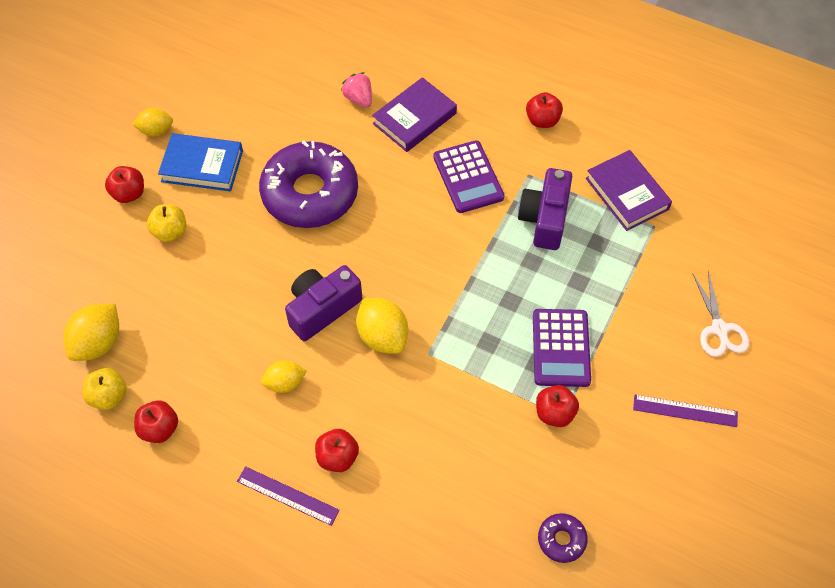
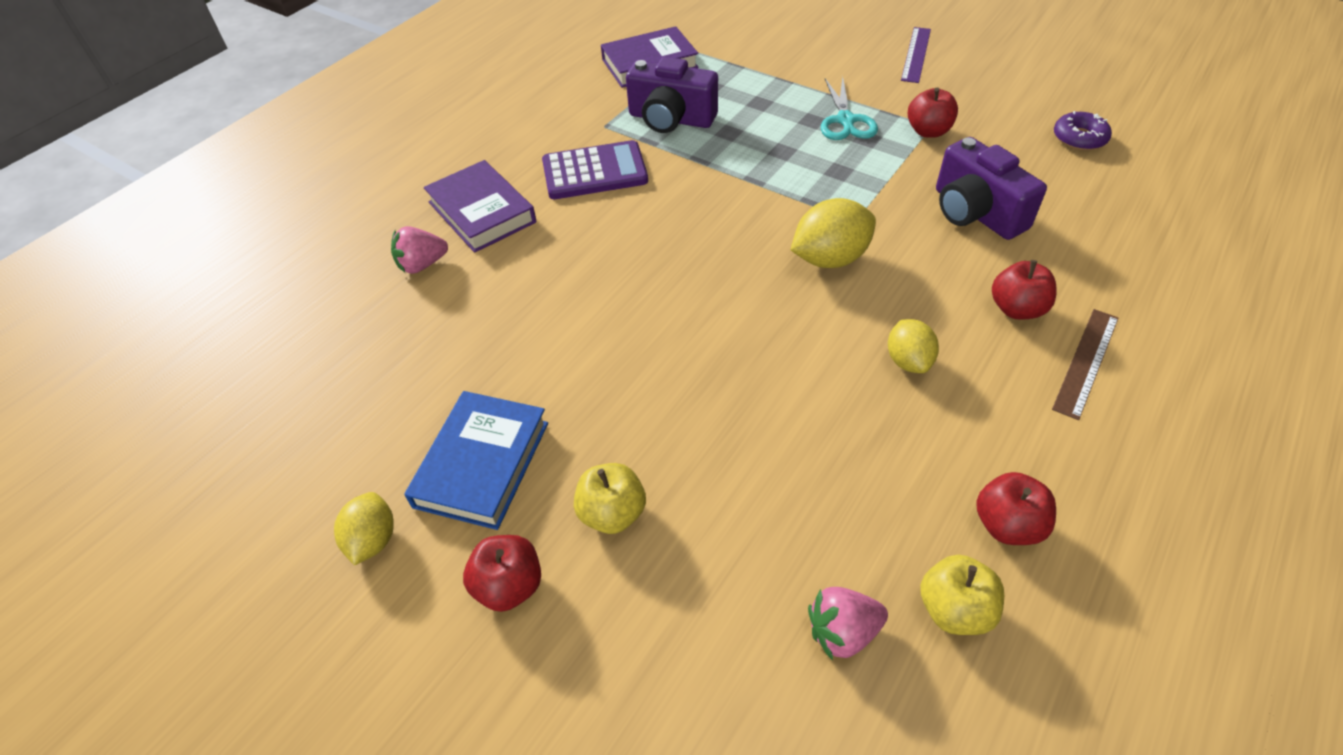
camera: 80 degrees left, 10 degrees down
(98, 343) = (842, 632): yellow lemon -> pink strawberry
(287, 496) = (1086, 362): purple ruler -> brown ruler
(310, 193) = (579, 324): purple donut -> none
(322, 309) = (784, 317): purple camera -> purple camera (975, 212)
(542, 120) = (527, 110): red apple -> none
(561, 348) = (846, 121): purple calculator -> turquoise scissors
(719, 330) = (823, 28): white scissors -> none

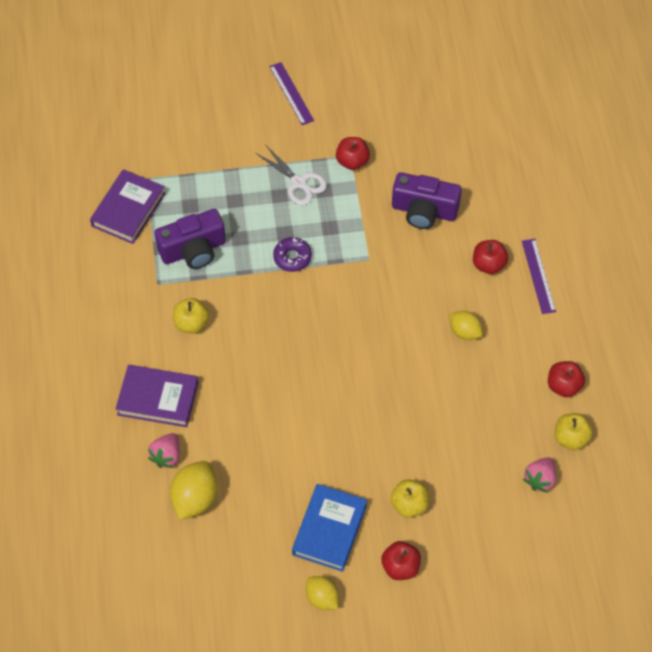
camera: 45 degrees left, 10 degrees up
(482, 464) = (329, 530): blue book -> blue book turned 45 degrees clockwise
(594, 172) = (191, 323): purple calculator -> yellow apple
(830, 258) = (378, 294): yellow lemon -> yellow lemon (195, 498)
(846, 121) = (299, 183): turquoise scissors -> white scissors
(1079, 138) = (435, 114): purple donut -> purple donut (292, 257)
(1086, 362) = (538, 276): brown ruler -> purple ruler

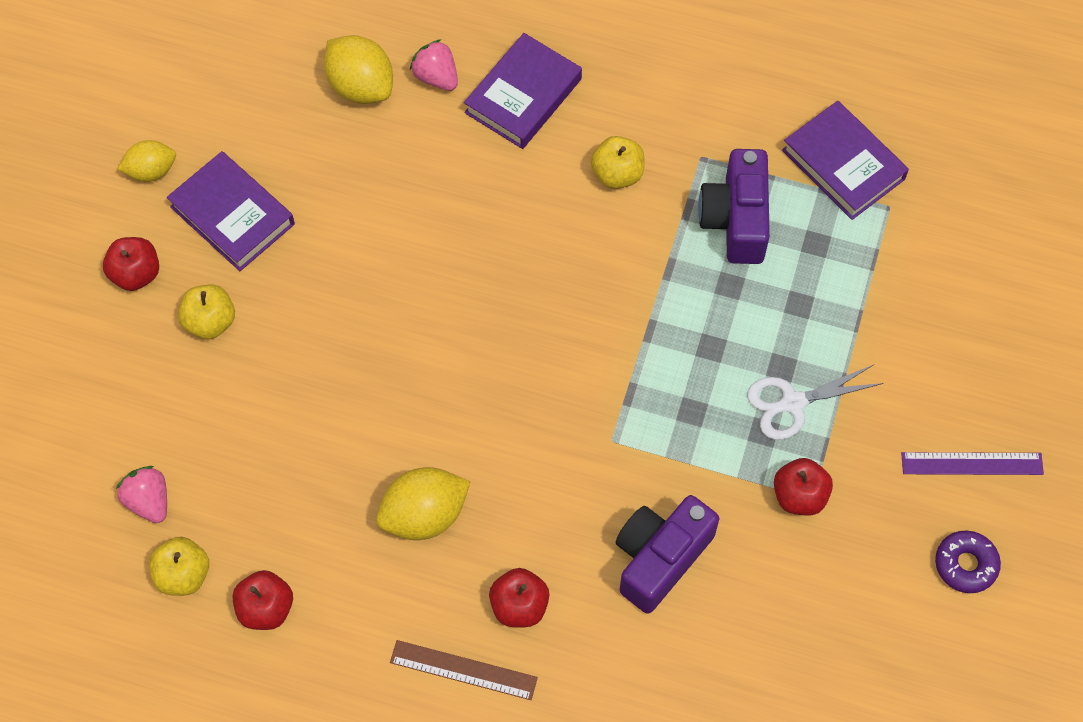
camera: 115 degrees right, 5 degrees up
(292, 257) = (663, 340): purple donut -> purple donut (965, 564)
(329, 530) = (232, 215): blue book -> purple book
(464, 332) = (424, 515): yellow lemon -> yellow lemon, size x1.57
(538, 276) = (463, 670): purple ruler -> brown ruler

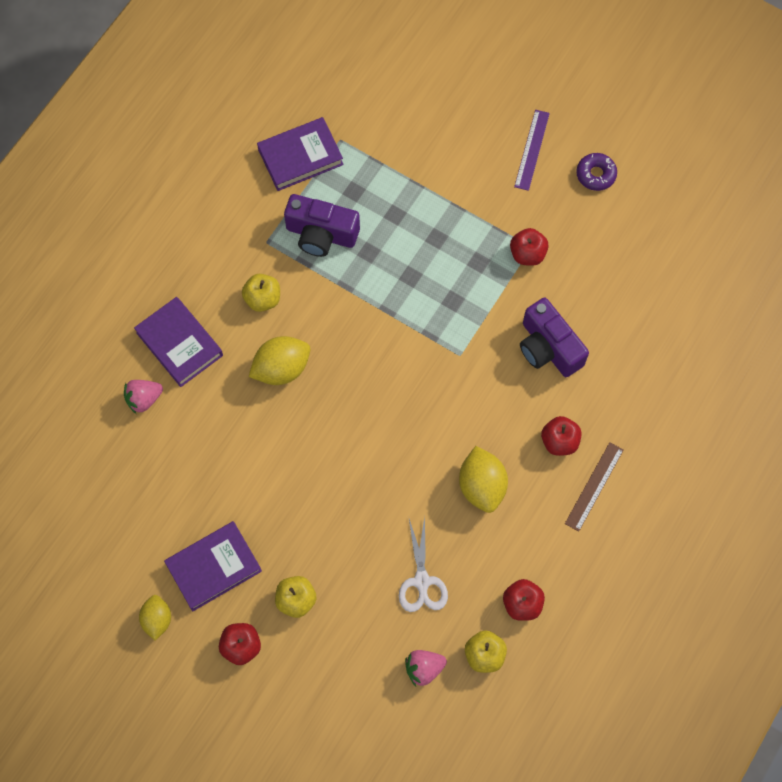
camera: 75 degrees left, 5 degrees up
(361, 86) = (134, 453): yellow lemon -> yellow lemon (281, 368)
(791, 403) = (463, 240): white scissors -> white scissors (422, 582)

